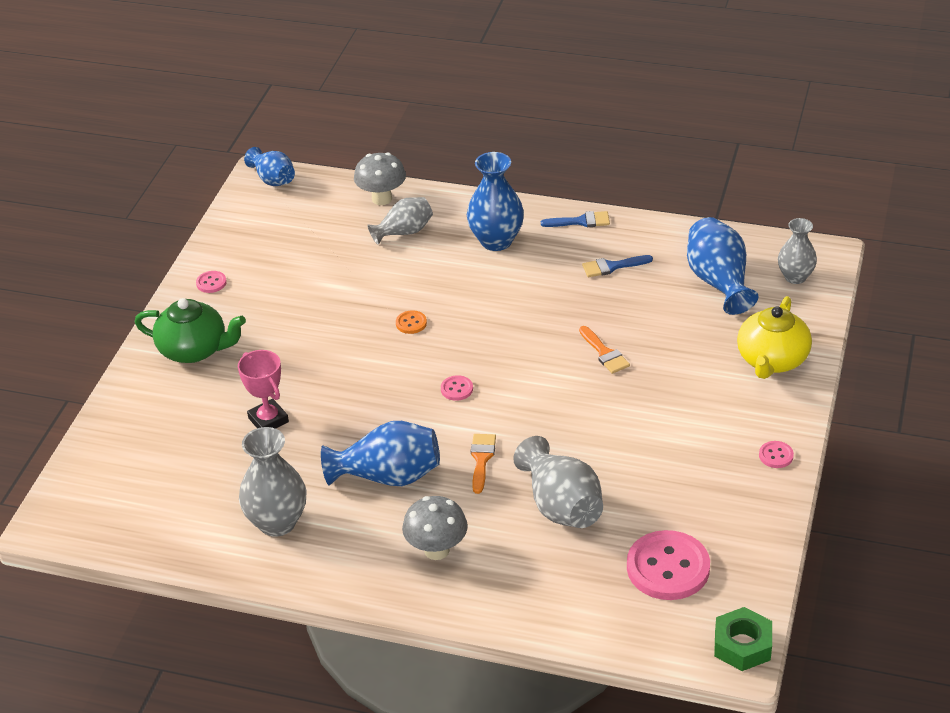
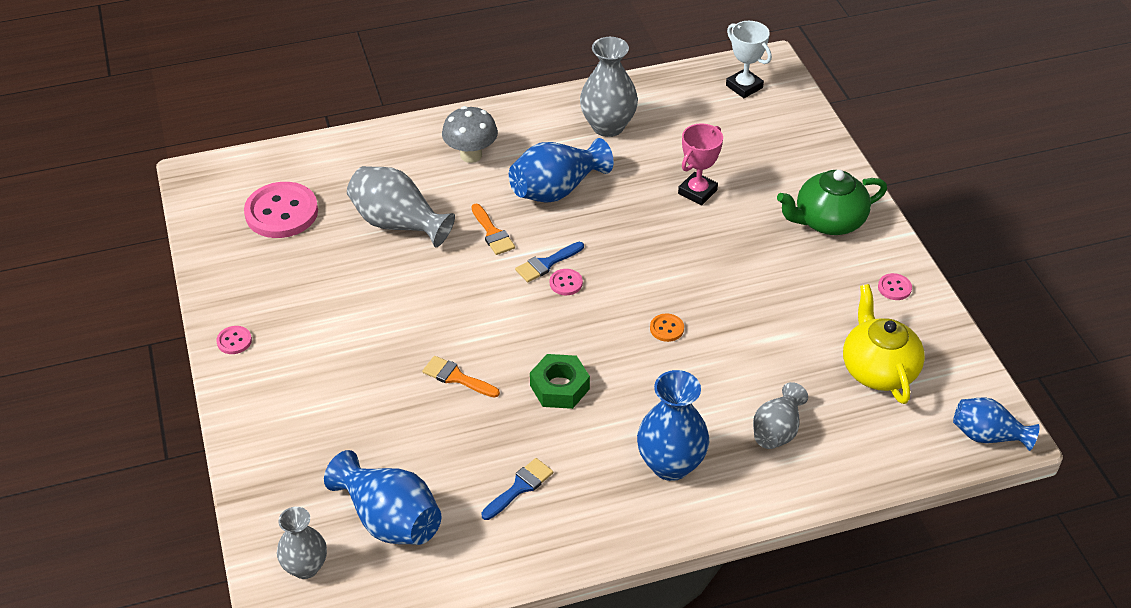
camera: 145 degrees right, 5 degrees up
(104, 507) = (744, 87): none -> white trophy
(268, 420) = (697, 192): pink trophy -> pink trophy turned 75 degrees counterclockwise
(382, 199) = (845, 465): grey mushroom -> none
(581, 221) = (600, 537): blue brush -> blue brush (546, 264)
(742, 645) = (195, 183): green nut -> green nut (559, 387)
(772, 360) = (282, 441): yellow teapot -> yellow teapot (878, 369)

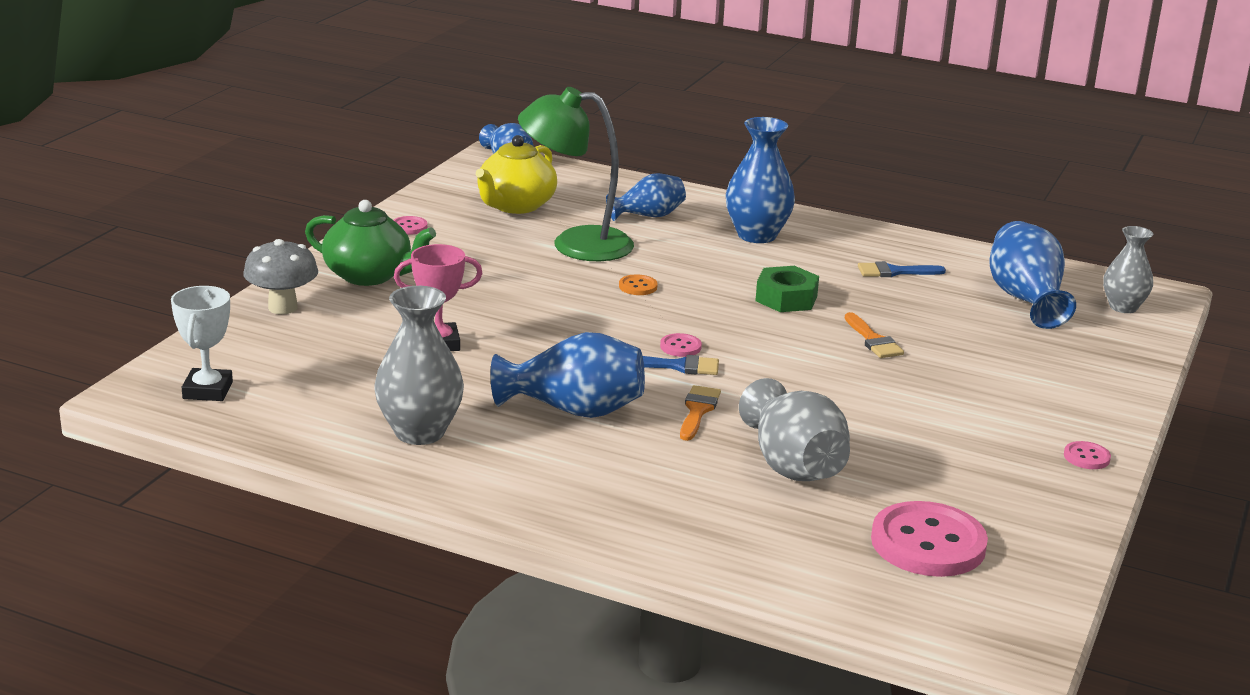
camera: 140 degrees left, 20 degrees down
(471, 155) = (619, 485): grey mushroom -> grey mushroom (283, 308)
(770, 350) = (575, 244): none -> green lamp
(777, 431) = (648, 216): grey vase -> blue vase

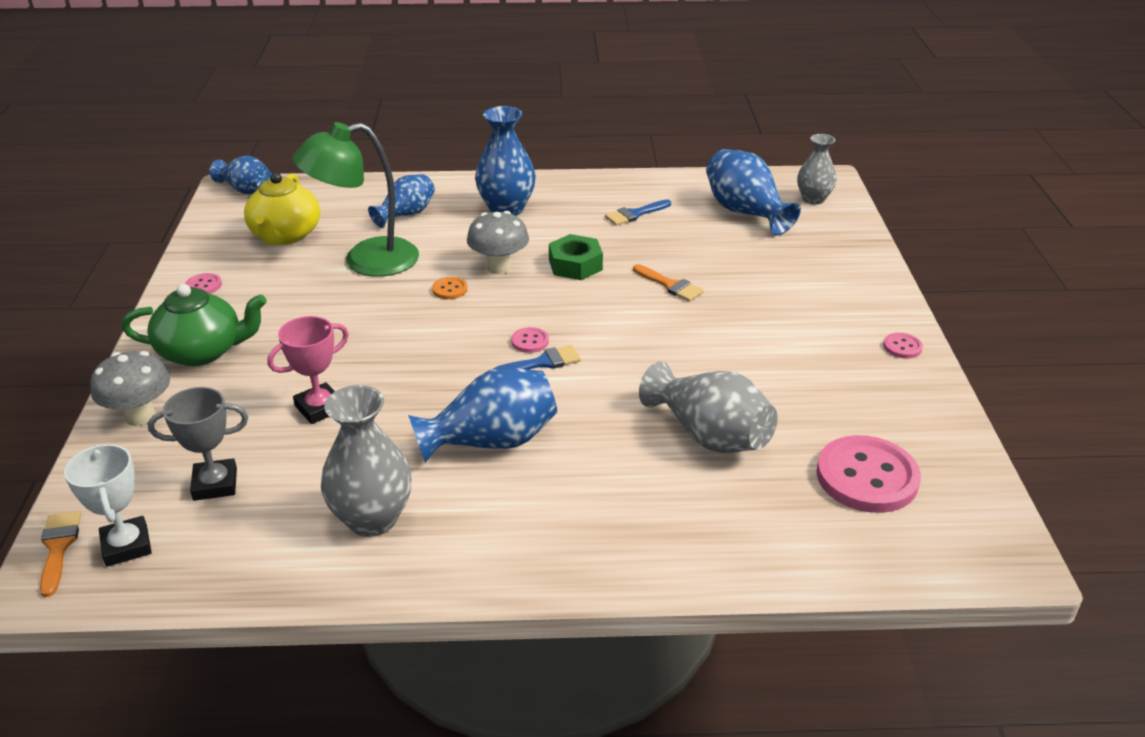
camera: 25 degrees left, 10 degrees up
(308, 371) = (215, 484): none -> grey trophy
(698, 410) = (593, 404): orange brush -> orange brush (58, 547)
(704, 281) = (499, 267): none -> grey mushroom

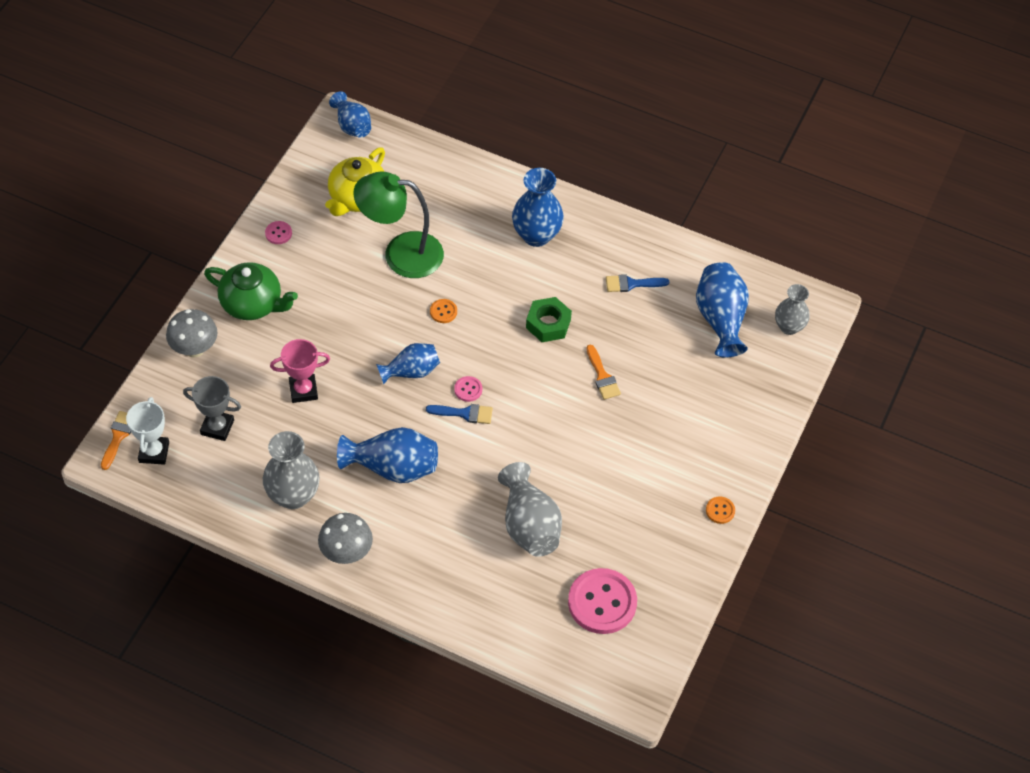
camera: 25 degrees right, 20 degrees up
(406, 214) = (457, 209): blue vase -> blue vase (411, 371)
(499, 267) = (491, 302): grey mushroom -> grey mushroom (346, 553)
(902, 347) = (720, 510): pink button -> orange button

